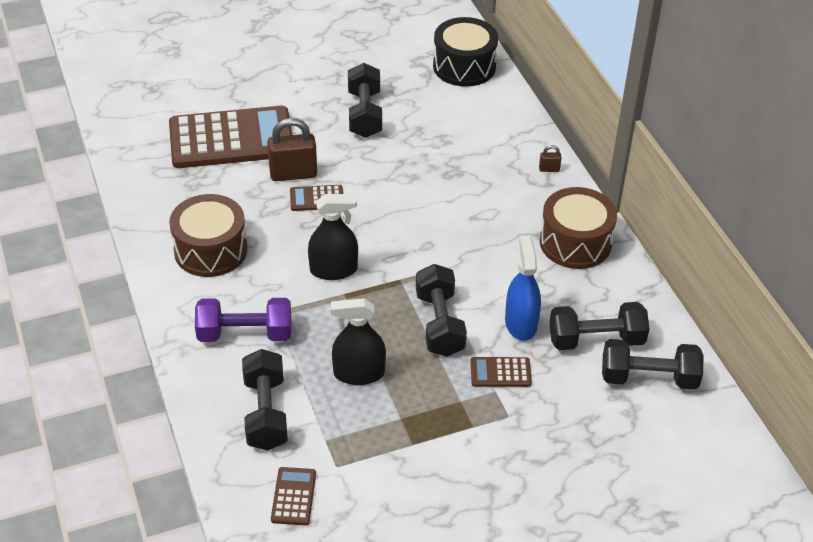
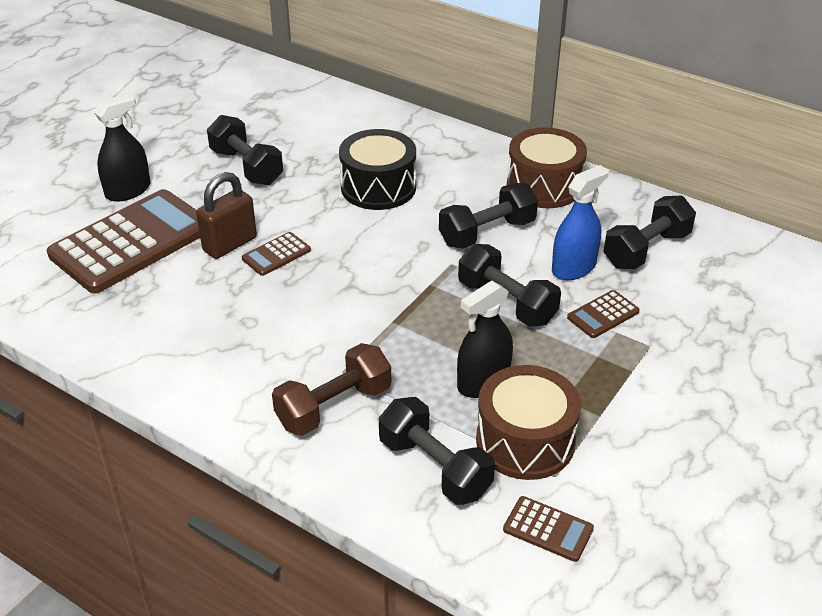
camera: 35 degrees left, 5 degrees down
(210, 250) = (215, 349): brown drum -> brown drum (525, 441)
(245, 334) = (334, 407): purple dumbbell -> brown dumbbell
(293, 496) = (548, 529): brown calculator -> brown calculator turned 150 degrees clockwise
(333, 270) = (359, 306): black spray bottle -> black spray bottle (128, 191)
(464, 66) = (298, 96): black drum -> black drum (378, 187)
(521, 323) = (573, 268): blue spray bottle -> blue spray bottle turned 90 degrees clockwise
(549, 169) = (459, 142): brown padlock -> none
(648, 378) = (718, 257): black dumbbell -> black dumbbell (487, 233)

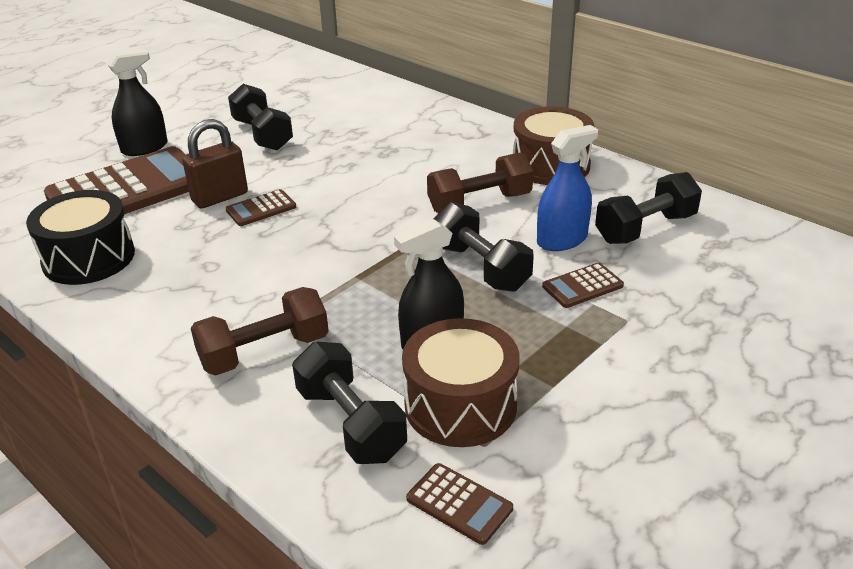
camera: 10 degrees right, 5 degrees down
(378, 187) = (383, 158): black drum -> black drum (89, 258)
(487, 233) = (479, 203): black dumbbell -> brown dumbbell

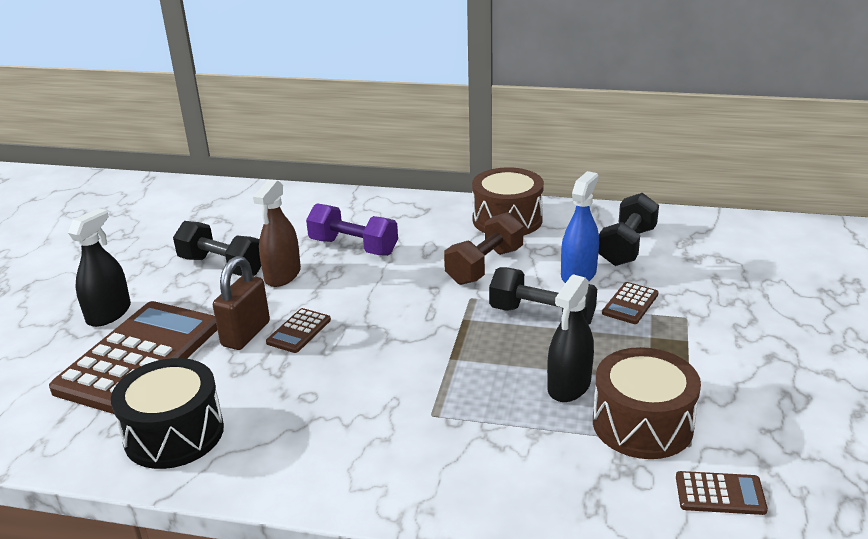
camera: 30 degrees left, 5 degrees down
(264, 352) = (444, 448): brown dumbbell -> none
(300, 157) = (282, 275): none -> brown spray bottle
(350, 423) = (578, 473): black dumbbell -> none
(383, 150) = (353, 247): none -> purple dumbbell

